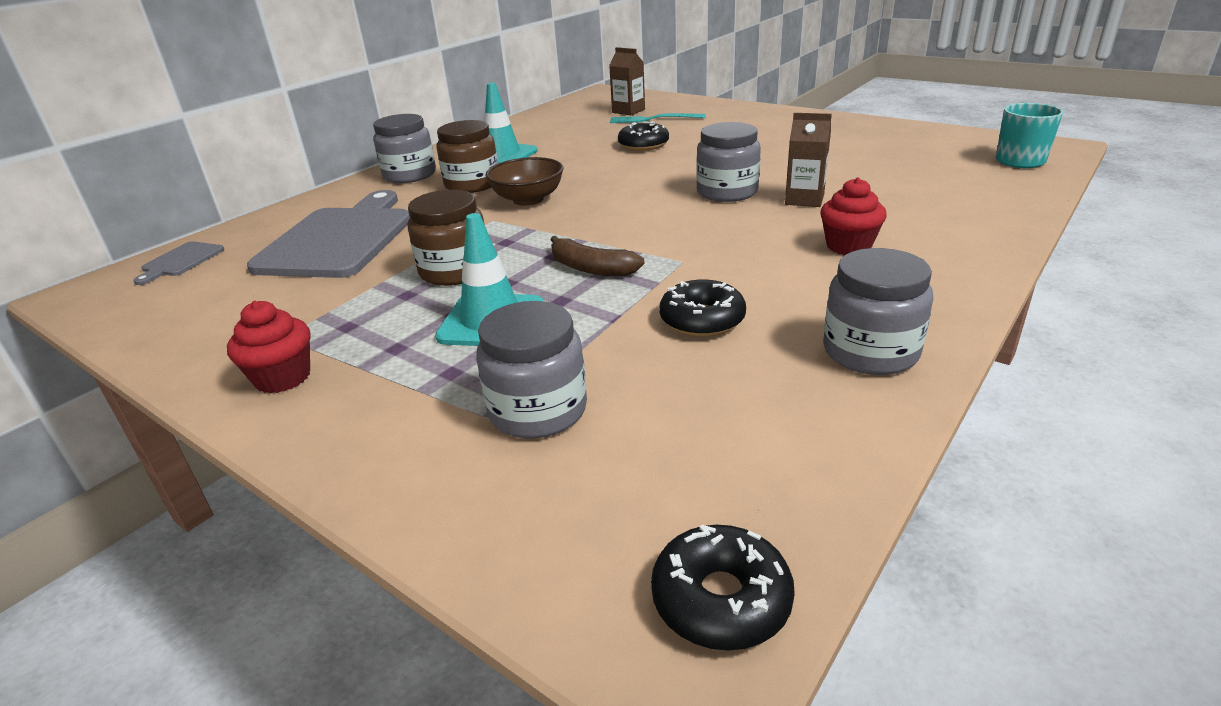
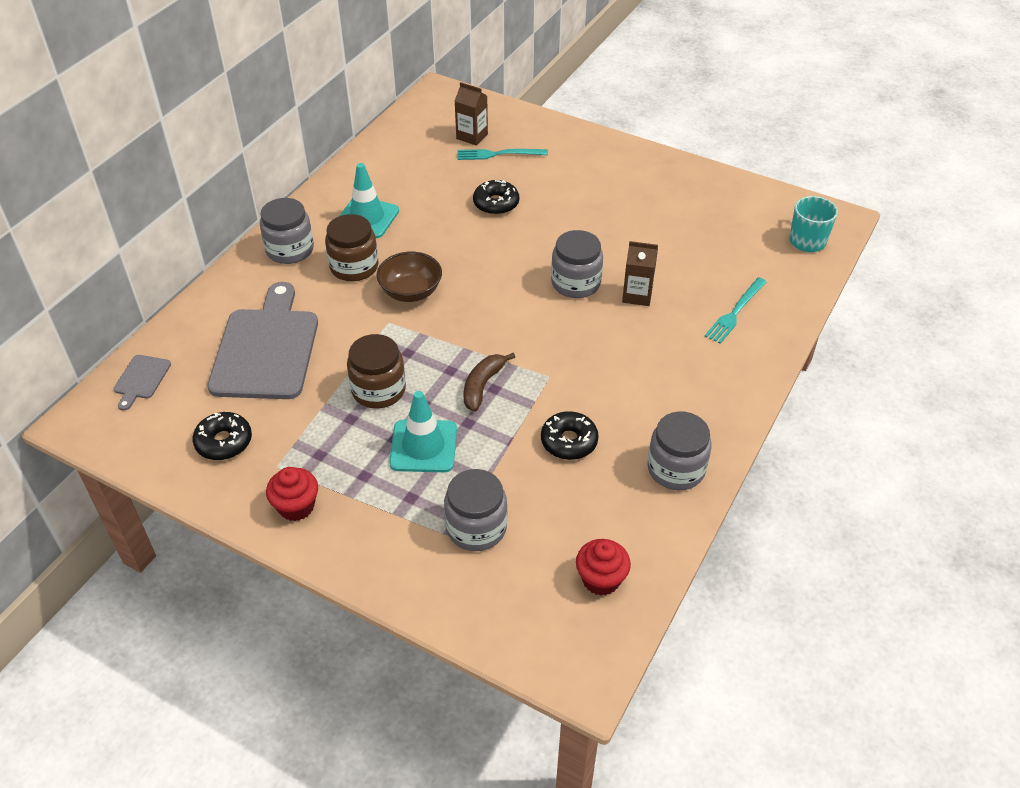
camera: 10 degrees left, 15 degrees up
(591, 268) = (482, 386): brown banana -> brown banana turned 90 degrees clockwise
(721, 599) = (595, 644): black donut -> black donut (224, 442)
(848, 246) = (668, 357): red cupcake -> red cupcake (601, 579)
(938, 210) = (735, 312): none -> turquoise fork

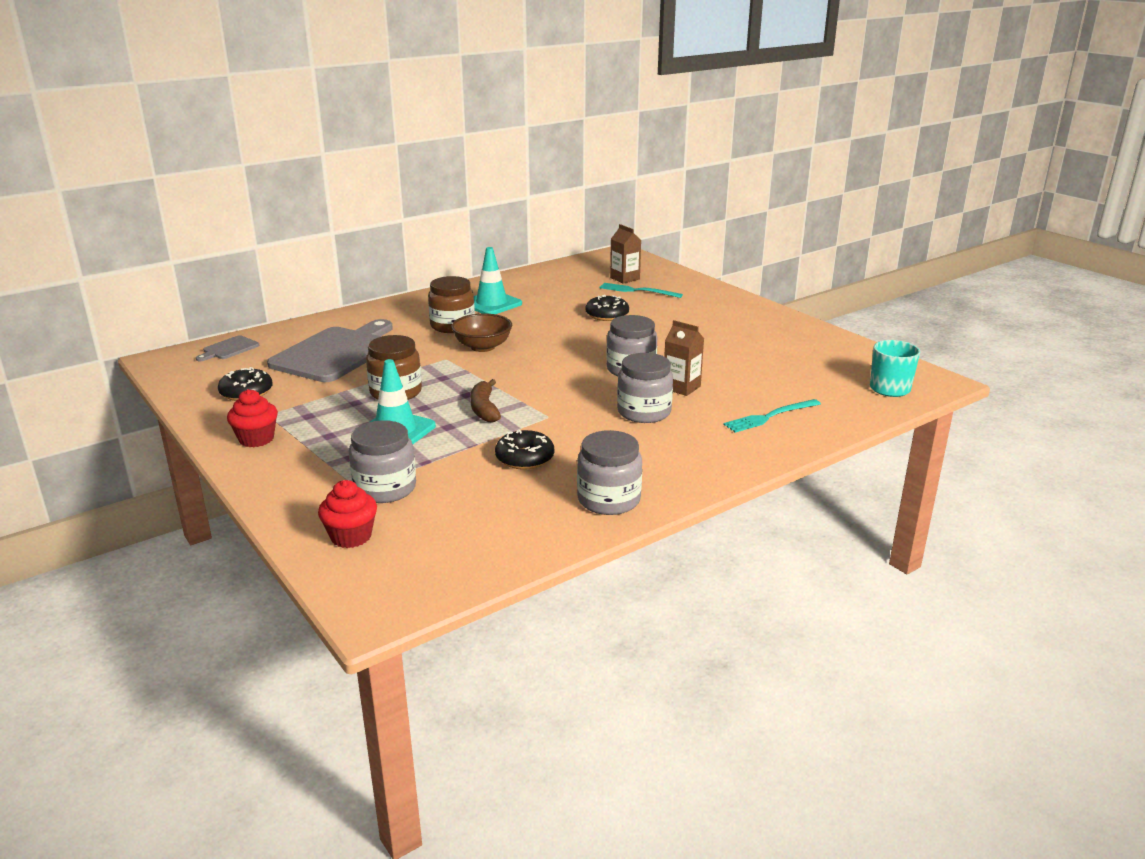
camera: 25 degrees right, 20 degrees down
(290, 250) = (413, 308): grey jar -> grey jar (644, 412)
(482, 386) = (484, 409): brown banana -> brown banana turned 60 degrees counterclockwise
(601, 579) = (460, 551): red cupcake -> red cupcake (351, 536)

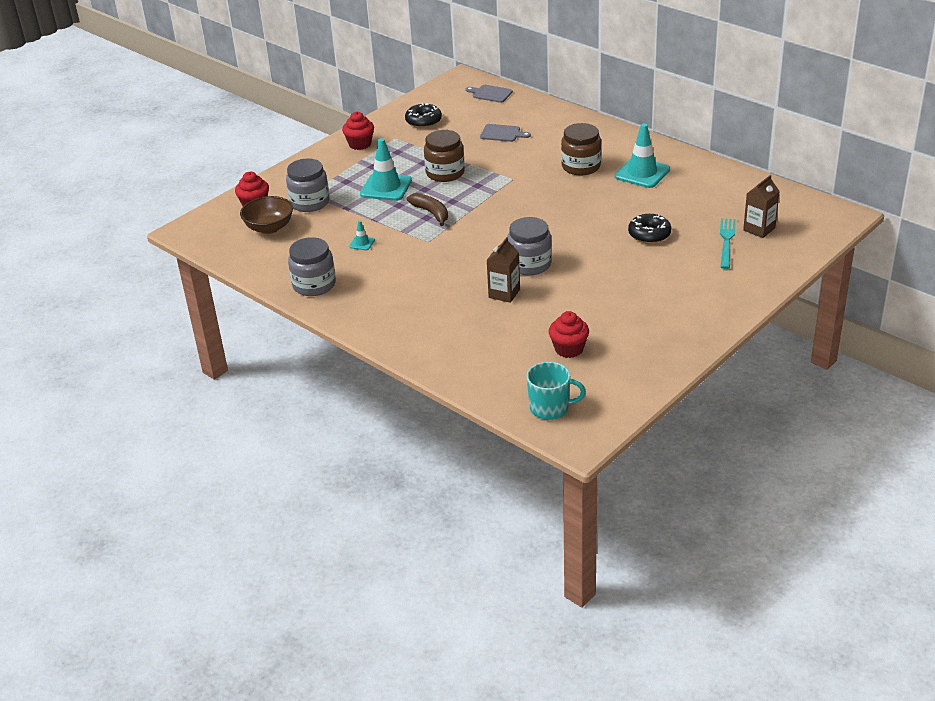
camera: 80 degrees right, 10 degrees up
(336, 353) = (502, 133): grey cutting board -> grey cutting board, size x0.44
(482, 347) = (543, 189): brown bowl -> brown bowl (269, 228)
(484, 409) = (431, 213): brown banana -> brown banana turned 75 degrees clockwise
(525, 458) = (362, 243): black donut -> turquoise traffic cone
(644, 412) = (450, 281): grey jar -> none
(770, 416) = (465, 343): turquoise fork -> none
(792, 369) = (569, 349): none -> red cupcake

